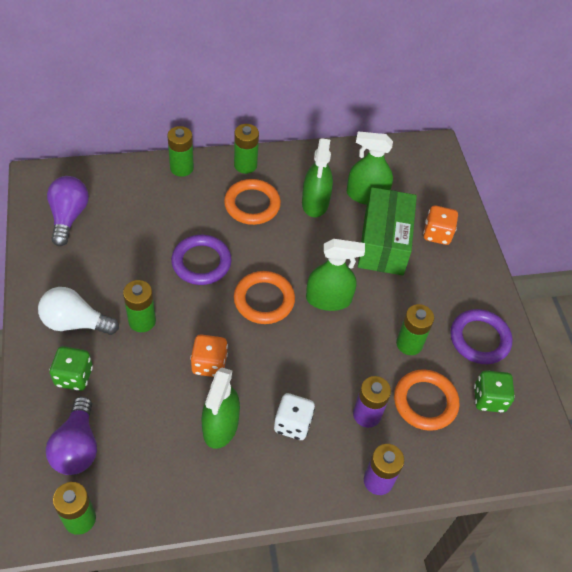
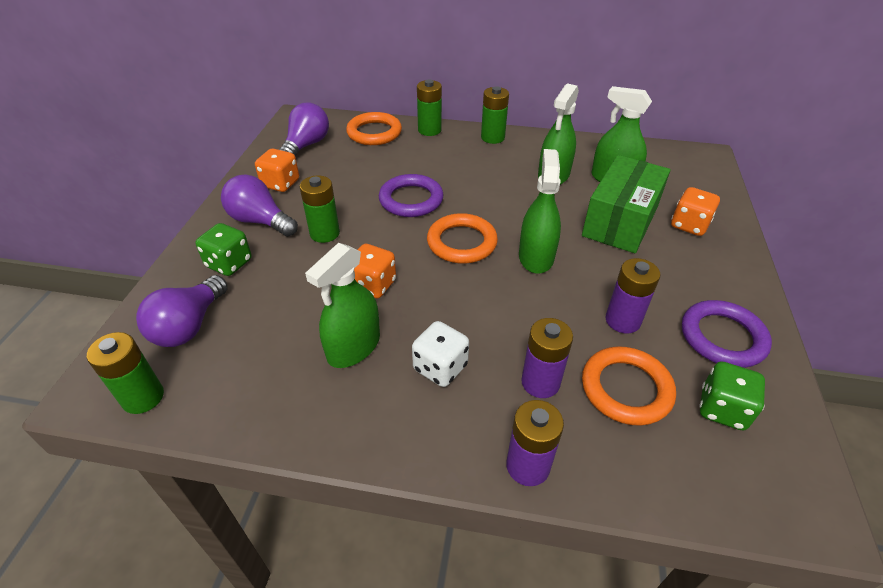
camera: 25 degrees right, 10 degrees down
(70, 273) = (280, 184): none -> orange dice
(75, 322) = (260, 221): white light bulb -> purple light bulb
(252, 204) = (485, 166): orange ring -> orange ring (374, 133)
(328, 299) = (536, 257): green spray bottle -> green spray bottle turned 105 degrees counterclockwise
(409, 344) = (622, 320): green battery -> purple battery

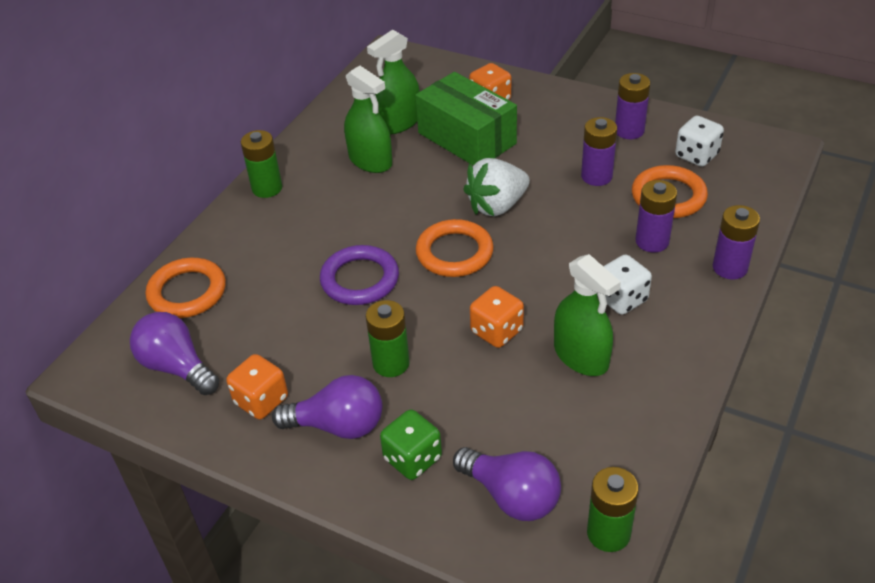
camera: 70 degrees left, 0 degrees up
(260, 221) = (338, 425): purple light bulb -> purple light bulb turned 135 degrees counterclockwise
(429, 130) = (215, 239): green battery -> none
(536, 257) = (497, 206): green spray bottle -> white strawberry
(722, 337) = (629, 131): purple ring -> purple battery
(722, 409) = (696, 155): green dice -> white dice

